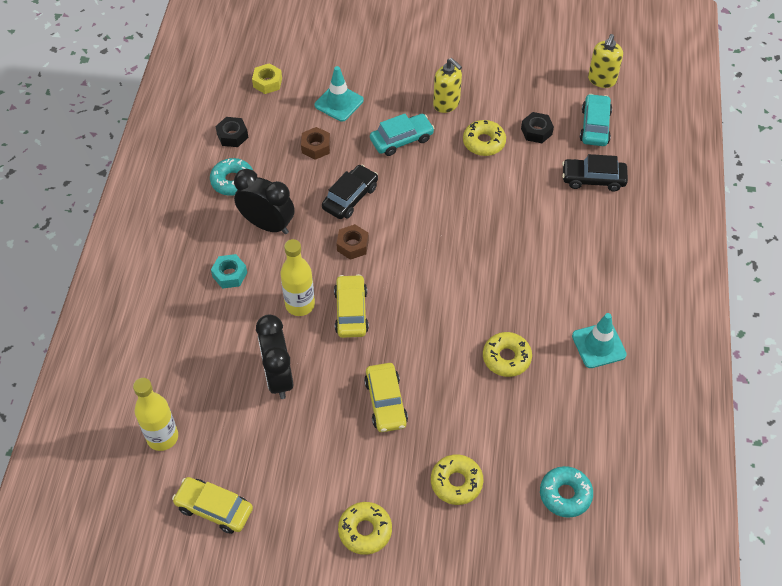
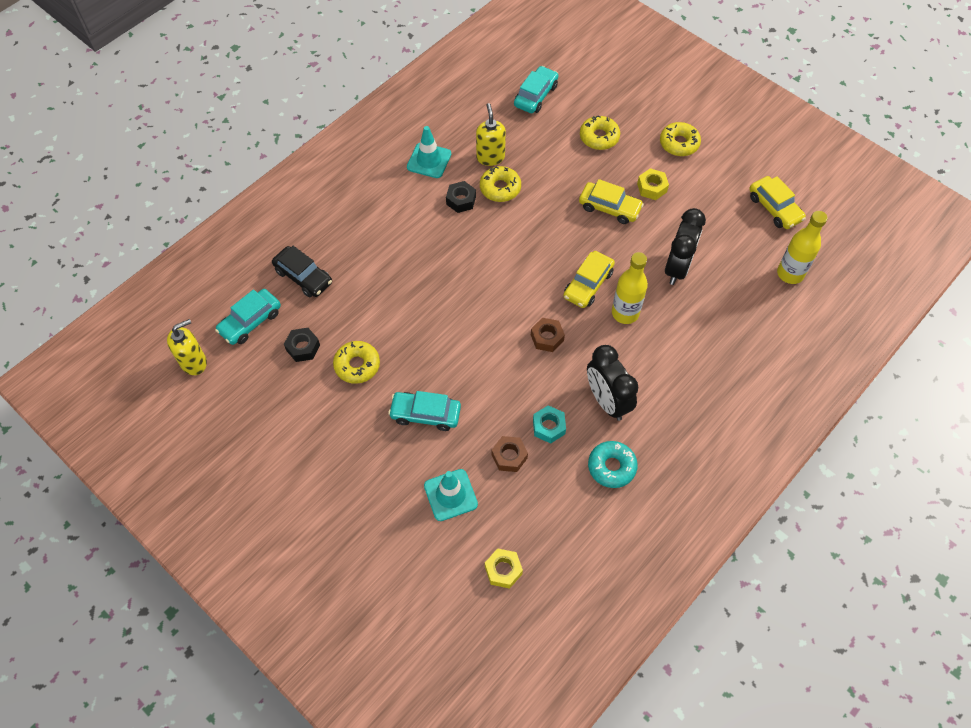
camera: 145 degrees left, 5 degrees up
(230, 275) = (668, 373): turquoise nut -> turquoise nut (548, 427)
(232, 136) = (581, 522): black nut -> black nut (461, 200)
(350, 197) = (516, 383): black car -> none
(358, 453) = (652, 188): none -> yellow nut
(385, 402) = (609, 208): yellow car -> yellow car turned 90 degrees clockwise
(446, 104) = (352, 427): yellow soap dispenser -> yellow soap dispenser (490, 157)
(565, 494) = (536, 95): turquoise donut -> turquoise car

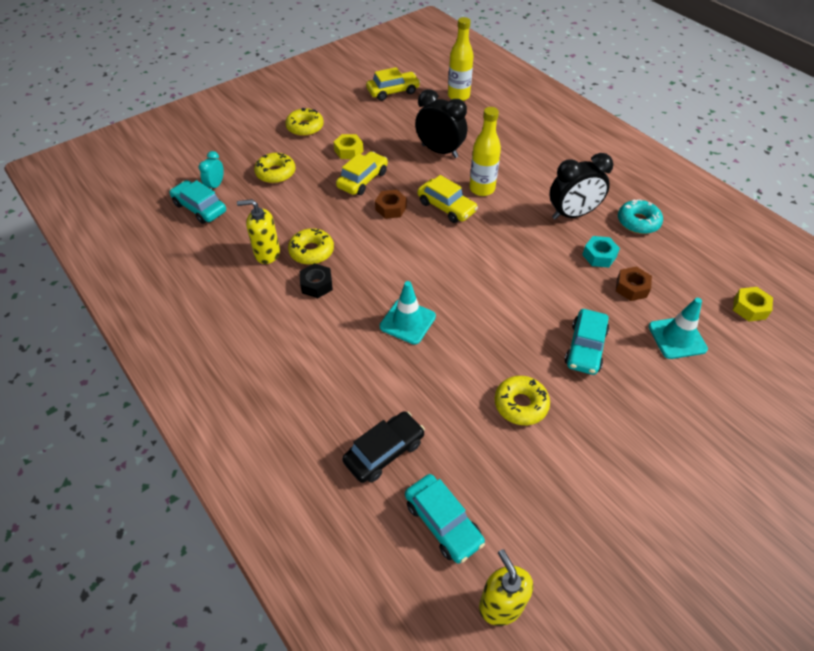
camera: 80 degrees left, 10 degrees down
(303, 347) = (490, 460): black nut -> none
(429, 160) = (249, 306): turquoise traffic cone -> turquoise traffic cone (407, 321)
(547, 338) = (502, 243): brown nut -> brown nut (391, 208)
(568, 98) = (216, 185): none -> turquoise clock

